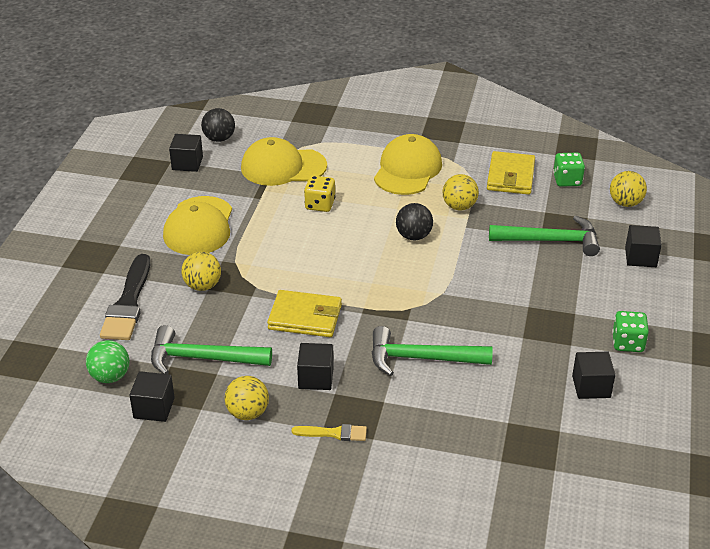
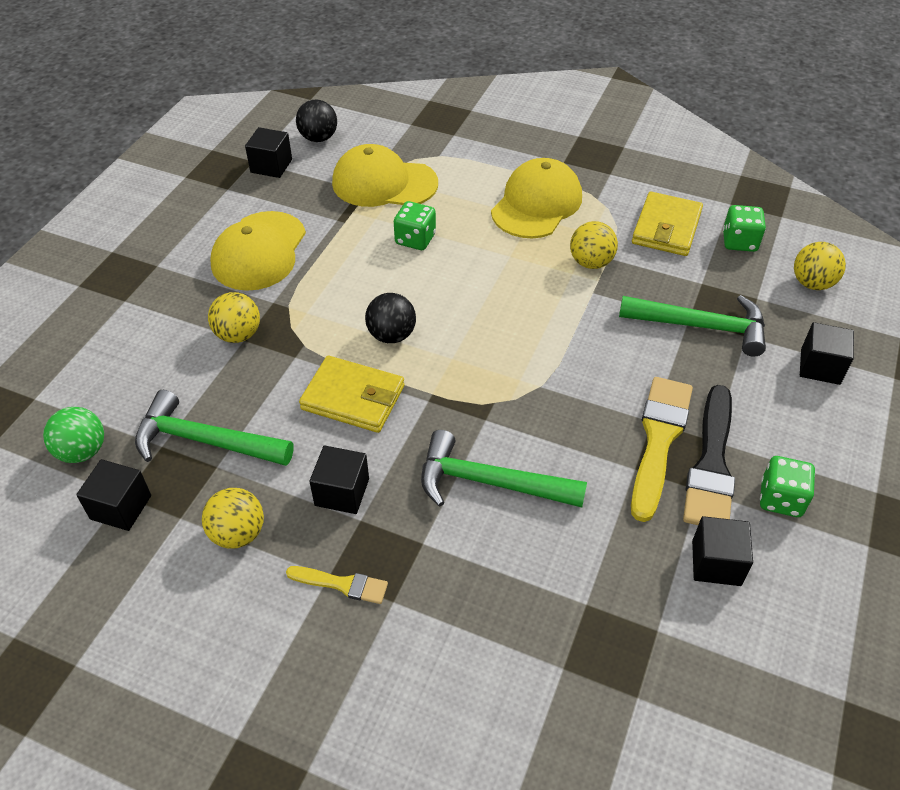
camera: 10 degrees right, 10 degrees up
(128, 303) = (140, 347): black brush -> black brush (711, 464)
(320, 204) = (415, 239): yellow dice -> green dice
(413, 236) = (522, 297): black ball -> black ball (391, 335)
(535, 317) = (658, 440): none -> yellow brush

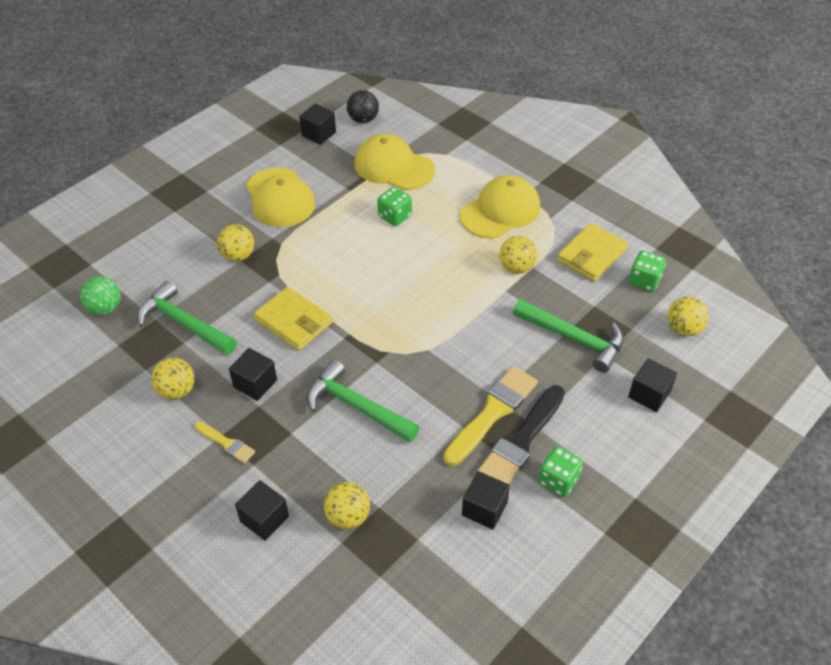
camera: 20 degrees right, 0 degrees up
(121, 507) = (113, 352): black cube -> black cube (264, 519)
(259, 251) = (280, 198): yellow cap -> yellow cap turned 60 degrees counterclockwise
(391, 335) = (342, 284): black ball -> none
(554, 630) = (348, 516): none -> yellow ball

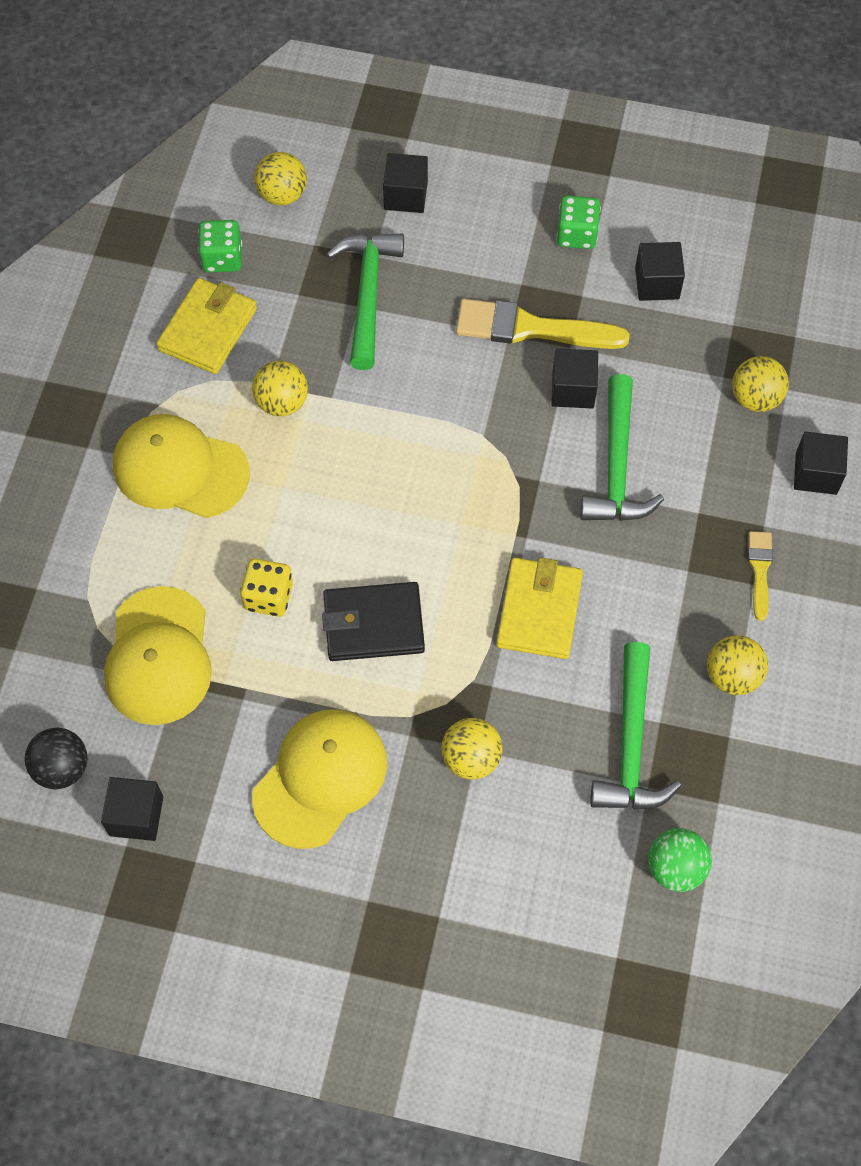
camera: 120 degrees left, 15 degrees up
(255, 383) = (661, 594): black cube -> black cube (573, 389)
(345, 249) = (373, 624): none -> black wallet
(394, 216) = (268, 597): green dice -> yellow dice
(521, 441) = (550, 286): black brush -> none
(591, 255) = (208, 329): yellow wallet -> yellow wallet turned 75 degrees counterclockwise

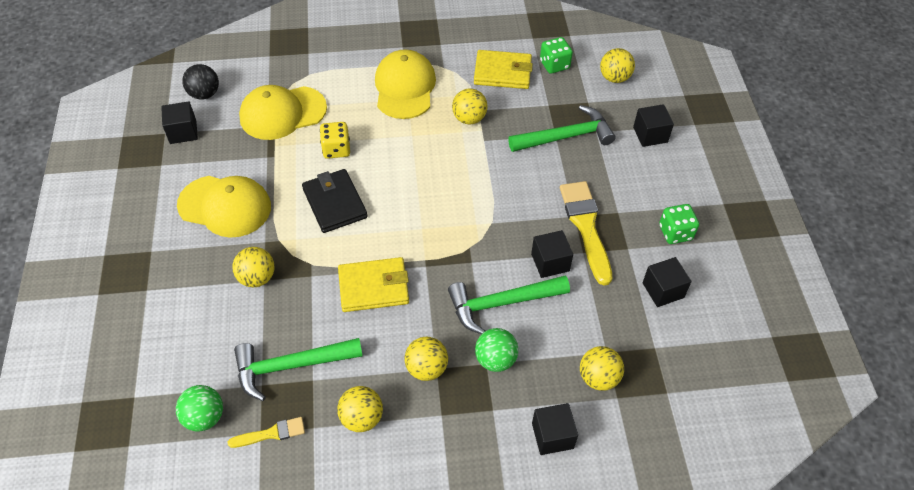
camera: 70 degrees right, 10 degrees down
(684, 582) = (426, 368): none -> yellow ball
(696, 500) = (495, 359): none -> green ball
(759, 570) = (454, 416): yellow brush -> yellow brush (271, 433)

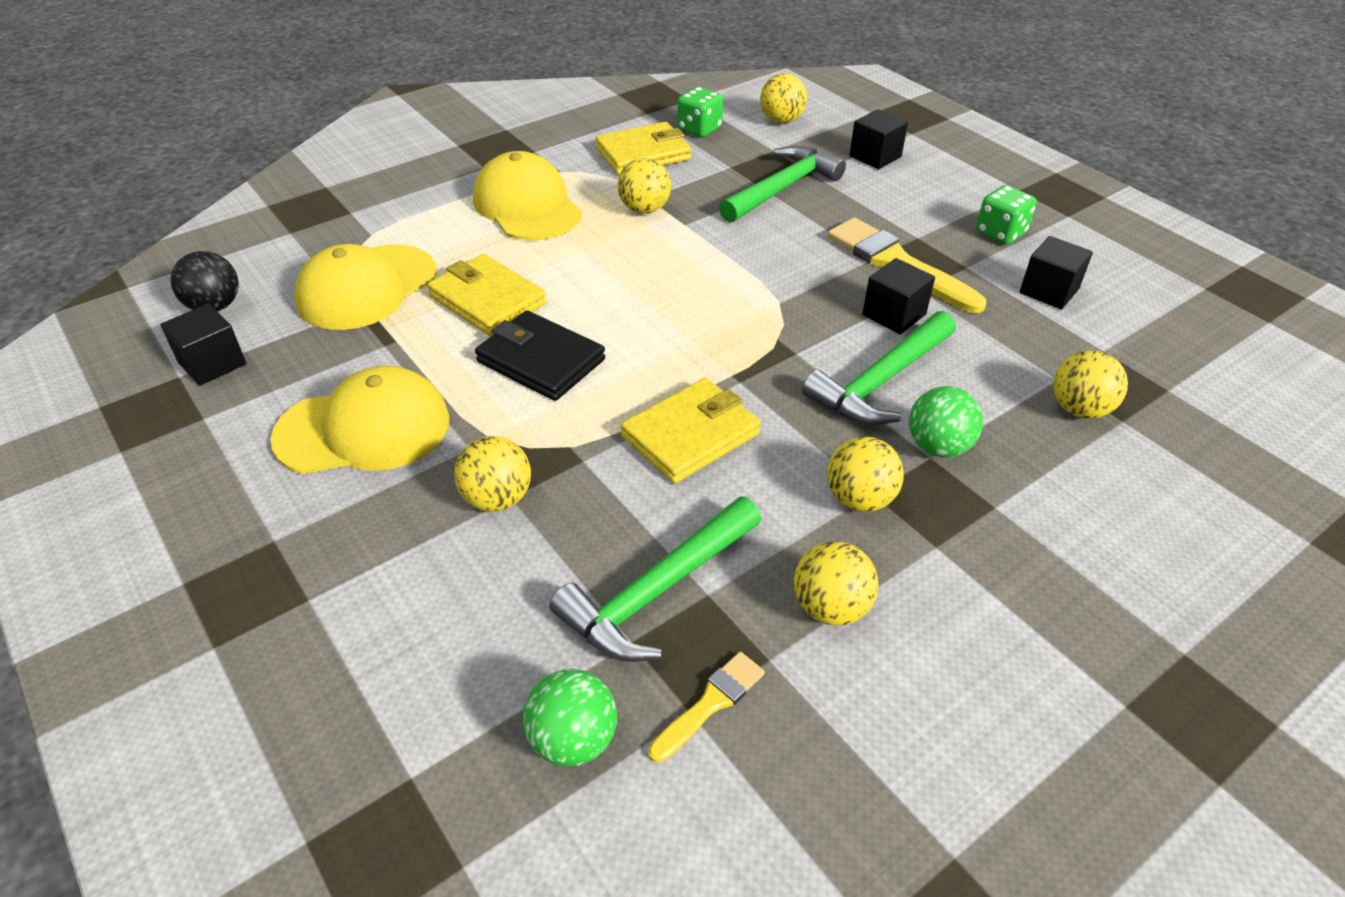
camera: 30 degrees left, 10 degrees down
(336, 149) = (487, 300): yellow dice -> yellow wallet
(552, 436) = (1098, 499): black cube -> none

